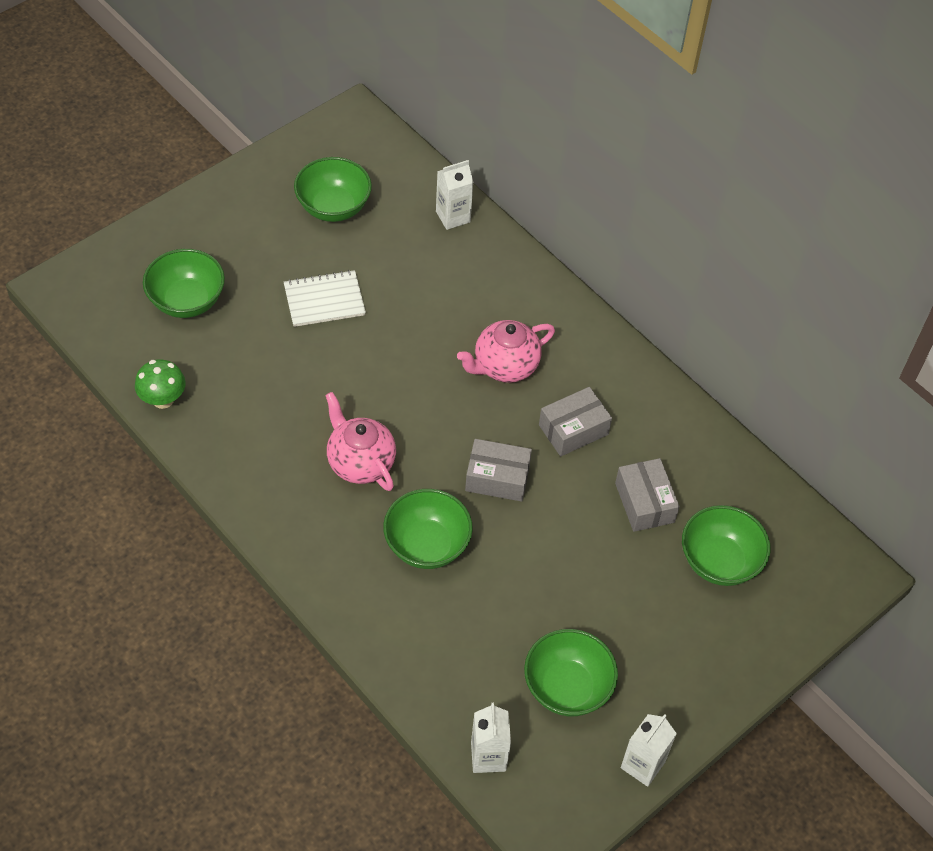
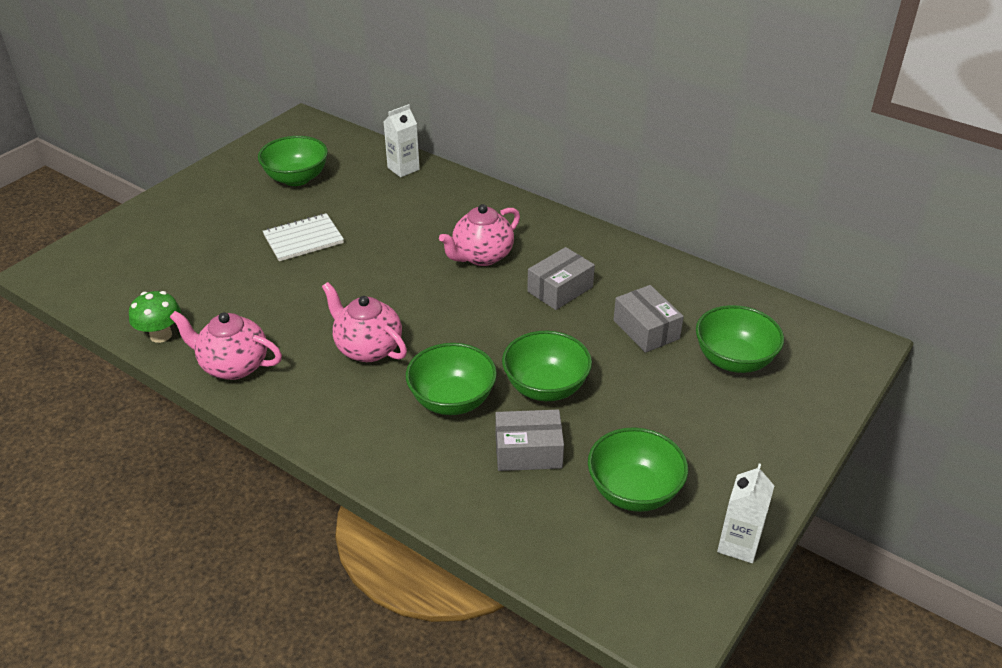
camera: 10 degrees left, 15 degrees down
(187, 301) = (173, 260): green bowl -> green bowl (545, 387)
(227, 454) = (233, 366): none -> pink teapot
(488, 756) = (576, 572): white carton -> none
(497, 478) = (503, 336): grey box -> grey box (528, 451)

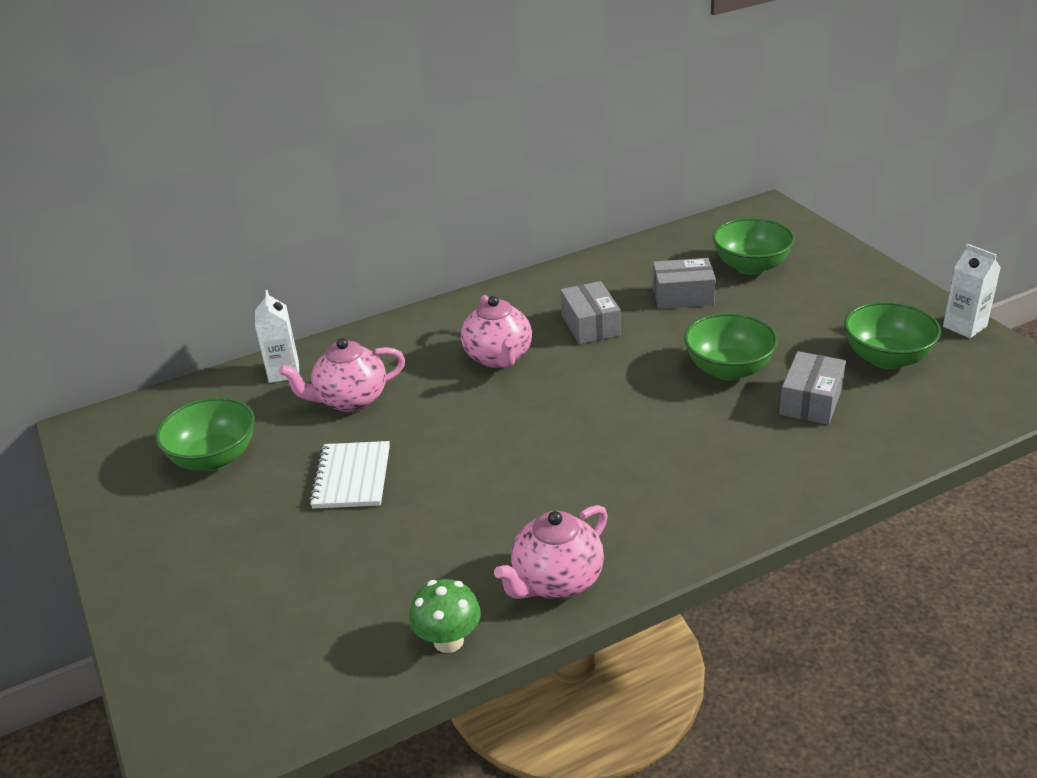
camera: 60 degrees left, 5 degrees down
(367, 348) = (596, 468): pink teapot -> pink teapot (350, 400)
(452, 400) = (714, 429): green bowl -> none

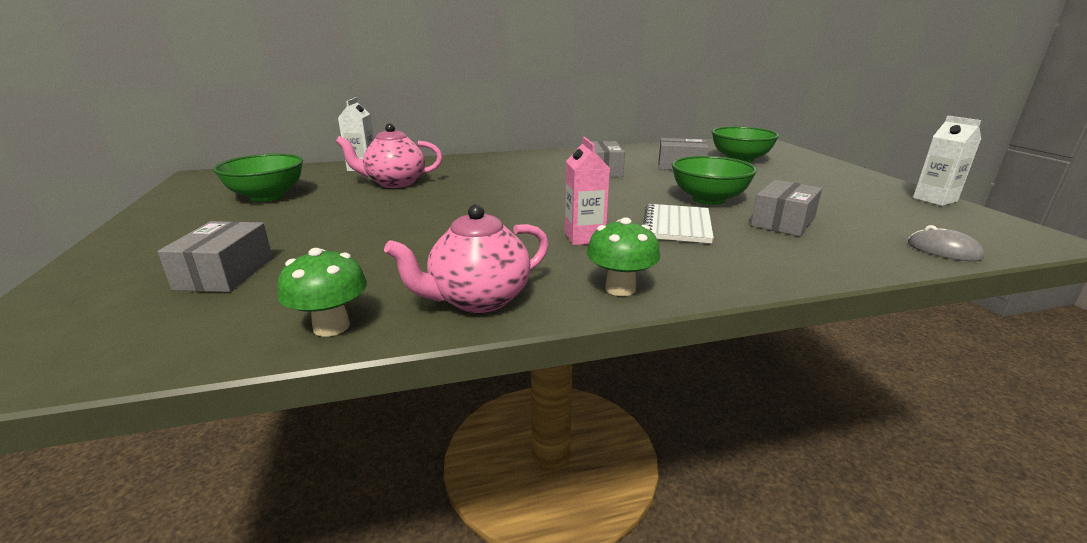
camera: 10 degrees right, 10 degrees down
(291, 596) = (225, 273): none -> grey box
(352, 477) = (356, 216): white notebook -> white notebook (677, 226)
(499, 357) = (521, 177): pink teapot -> none
(617, 468) = (584, 237): none -> pink carton
(676, 540) = (620, 288): none -> green mushroom
(886, 358) = (859, 208): green bowl -> none
(959, 423) = (943, 250): none -> grey mouse

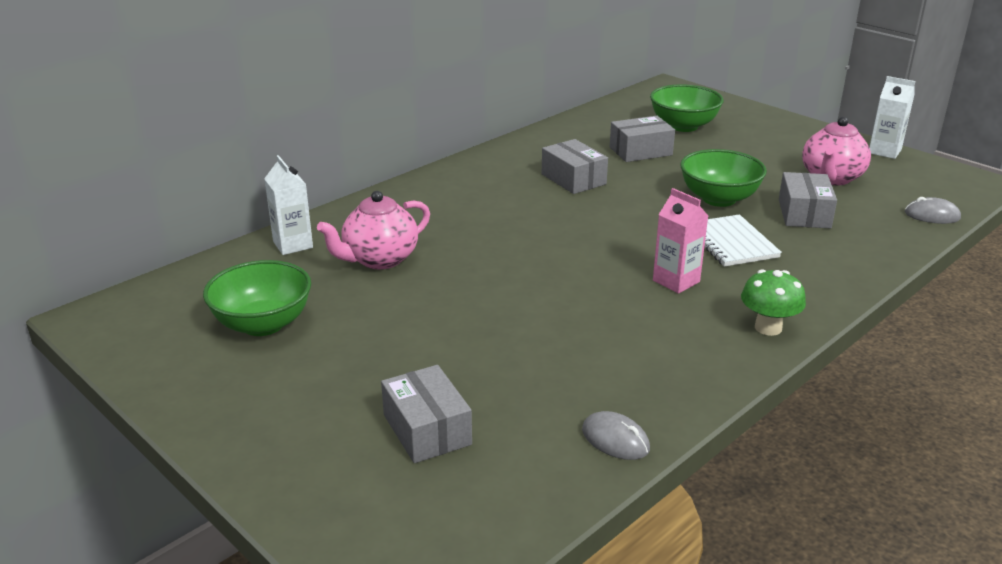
camera: 30 degrees left, 5 degrees up
(331, 327) = (615, 439): green mushroom -> grey mouse
(478, 299) = (684, 375): pink teapot -> pink teapot (831, 178)

